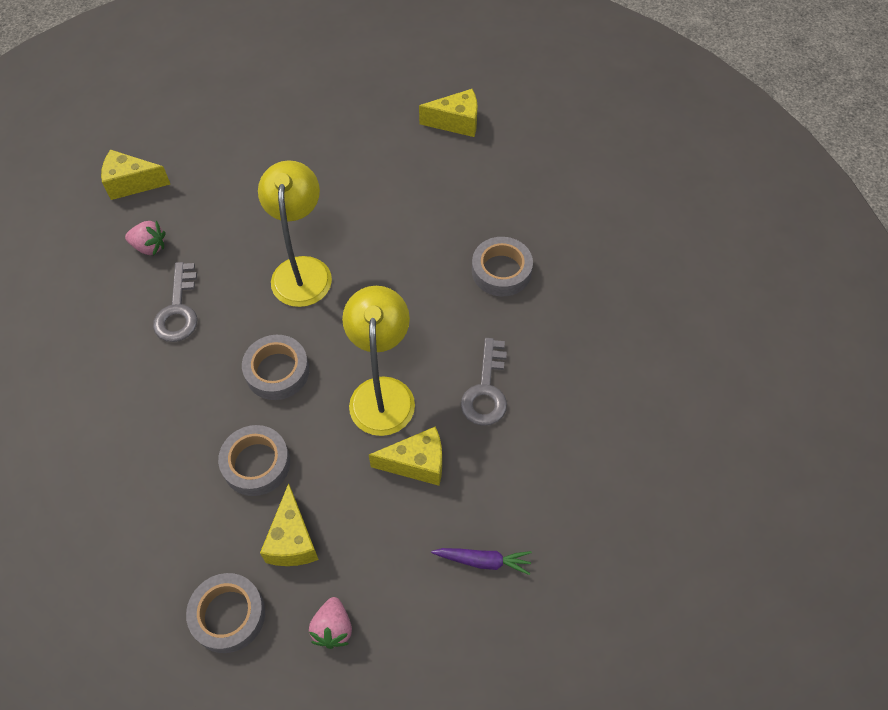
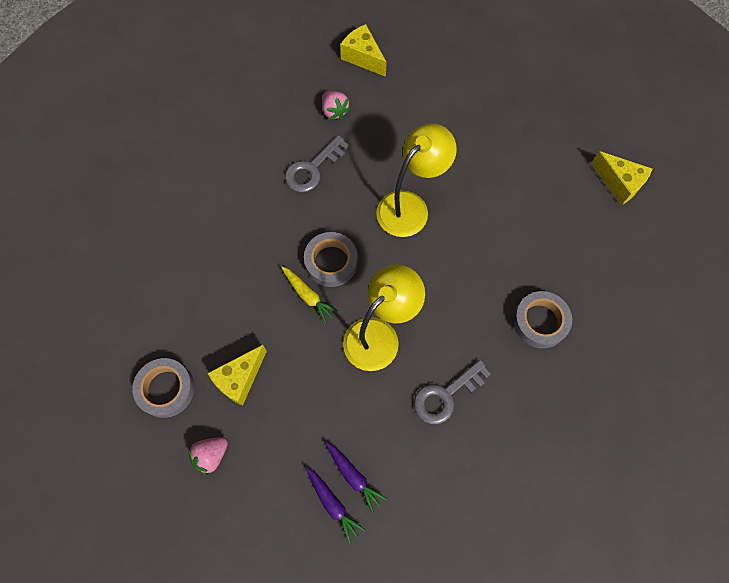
camera: 45 degrees right, 10 degrees up
(256, 464) = (264, 311): grey tape -> none
(284, 416) = (308, 295): none -> yellow carrot
(417, 463) = (355, 402): yellow cheese -> none
(477, 522) = (353, 476): none -> purple carrot

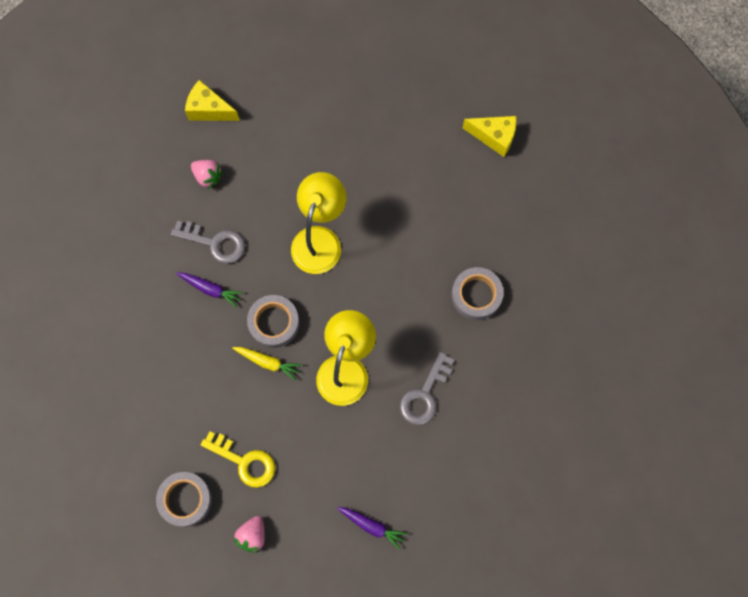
camera: 25 degrees left, 5 degrees up
(240, 379) = (244, 461): yellow cheese -> yellow key
(312, 169) = (215, 243): grey key -> grey key turned 90 degrees counterclockwise
(353, 476) = (378, 496): purple carrot -> purple carrot (211, 289)

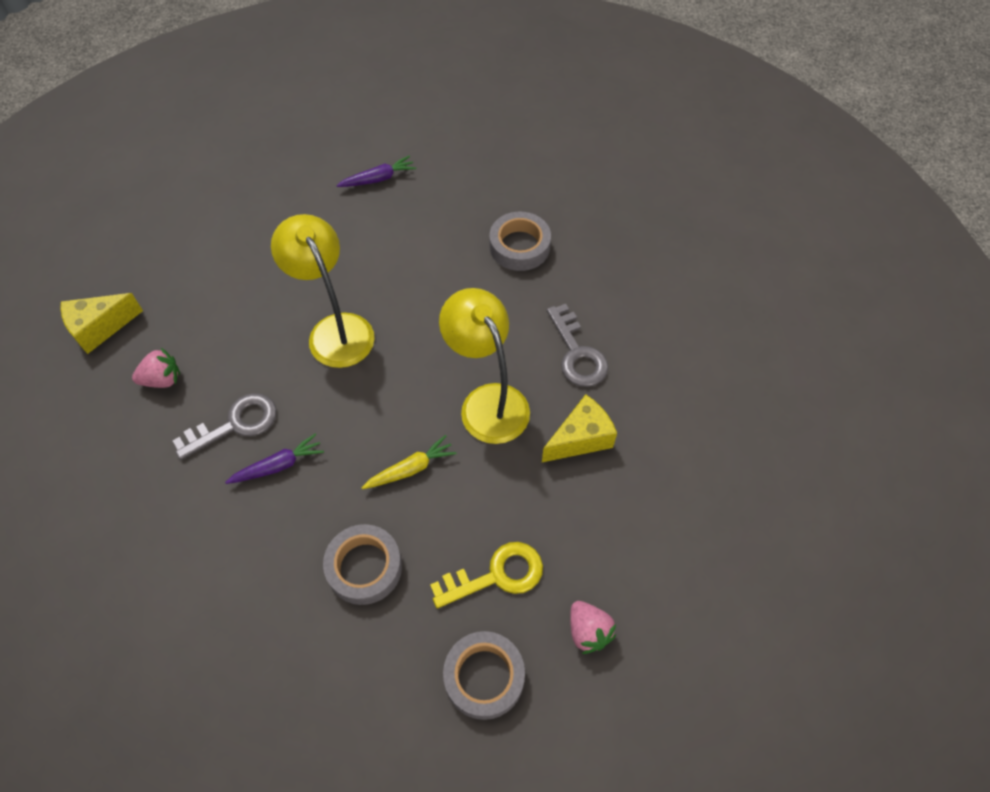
camera: 50 degrees left, 15 degrees down
(274, 323) = (375, 432): grey tape -> grey tape (364, 567)
(372, 526) = (675, 498): purple carrot -> purple carrot (378, 179)
(494, 137) = (390, 137): yellow cheese -> yellow cheese (580, 438)

